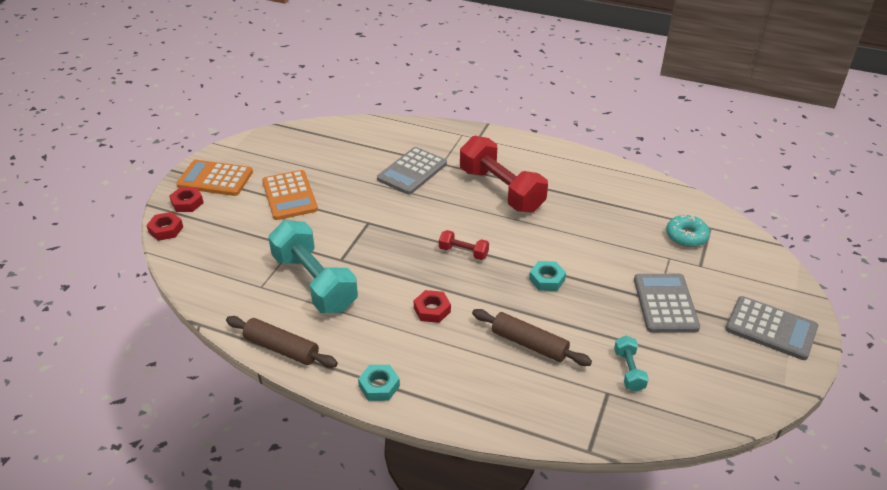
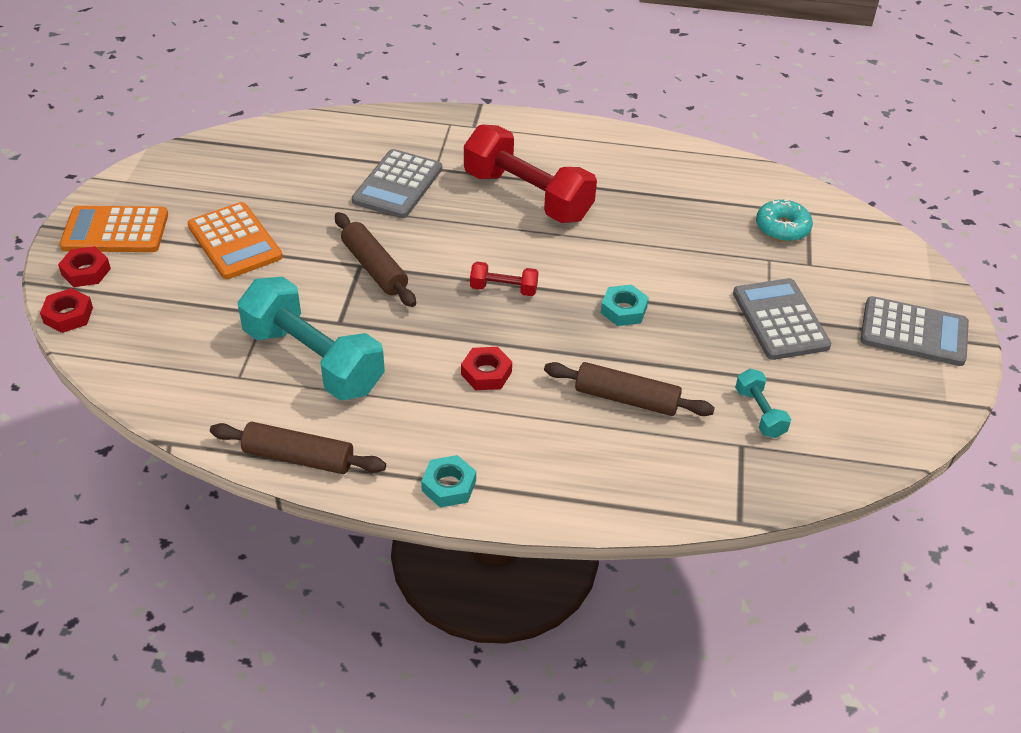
camera: 15 degrees left, 5 degrees up
(377, 226) = (374, 268): none -> brown rolling pin

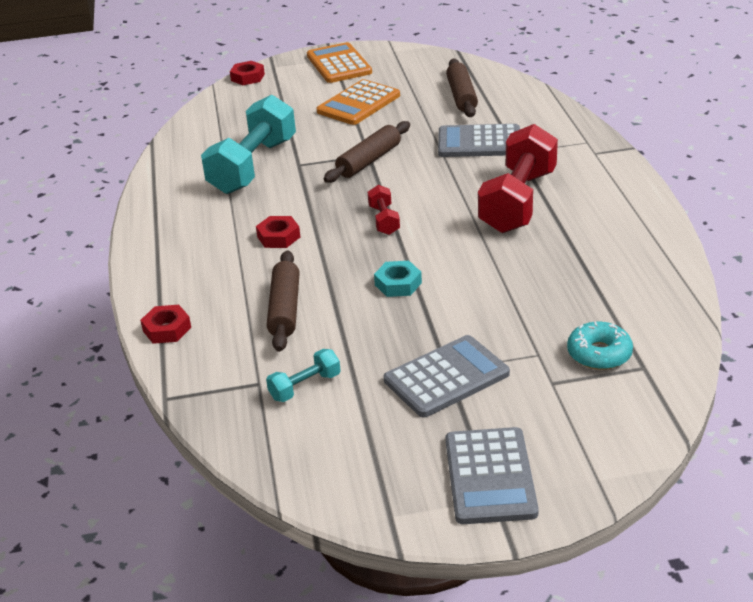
camera: 75 degrees right, 10 degrees down
(86, 271) = (292, 69): red nut -> red nut (167, 329)
(298, 458) = (156, 188): brown rolling pin -> brown rolling pin (461, 96)
(449, 486) = (152, 251): turquoise nut -> none

